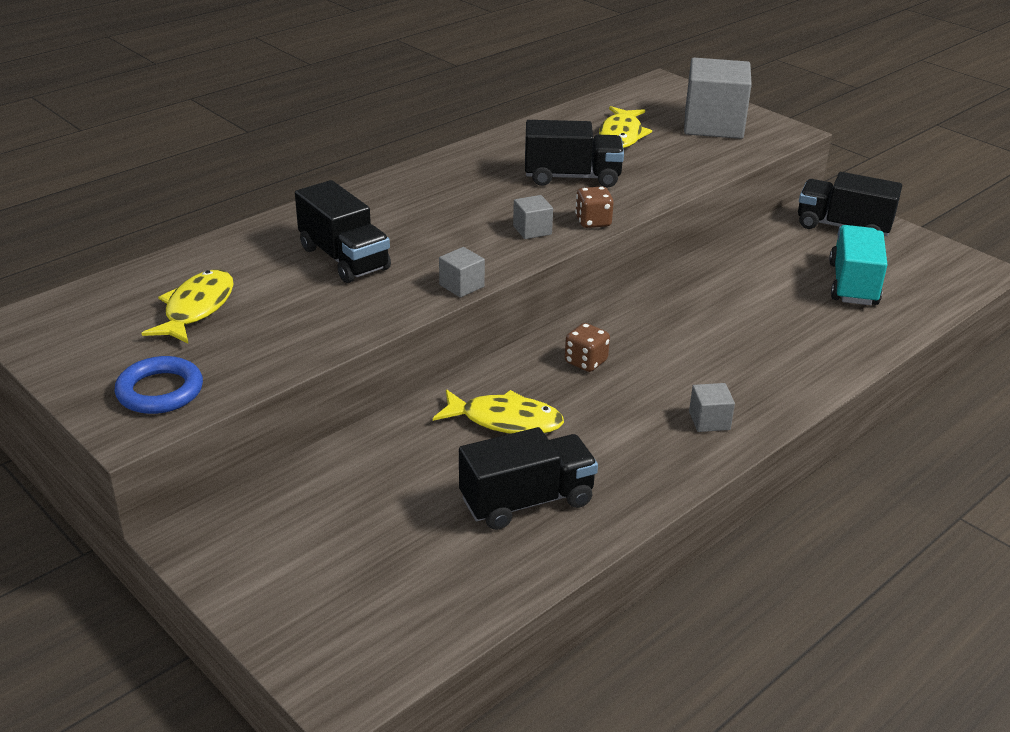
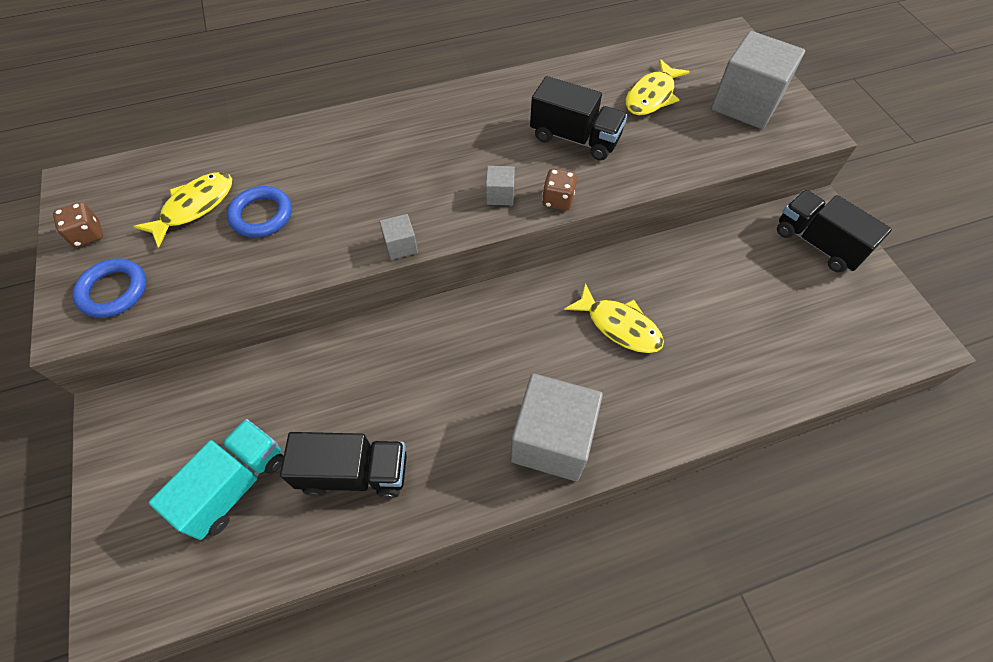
camera: 25 degrees right, 25 degrees up
(284, 297) = (261, 215): none -> blue ring
(344, 258) = (332, 184): black truck -> none
(505, 420) = (392, 377): yellow fish -> yellow fish (619, 326)
(585, 362) = (492, 333): brown dice -> brown dice (88, 235)
(709, 421) = (552, 440): grey cube -> grey cube, size x2.28
(853, 284) = (782, 319): turquoise truck -> turquoise truck (235, 485)

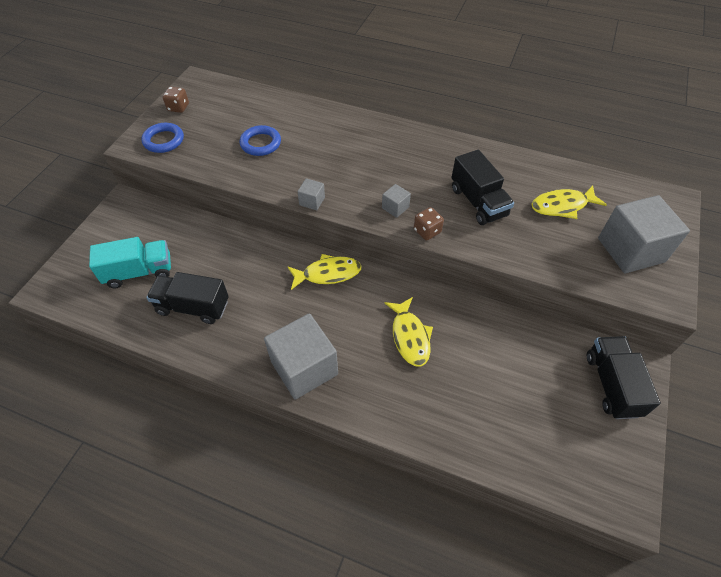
camera: 40 degrees right, 5 degrees down
(194, 207) = (235, 121): yellow fish -> yellow fish (328, 273)
(354, 473) = (193, 307): black truck -> black truck turned 150 degrees clockwise

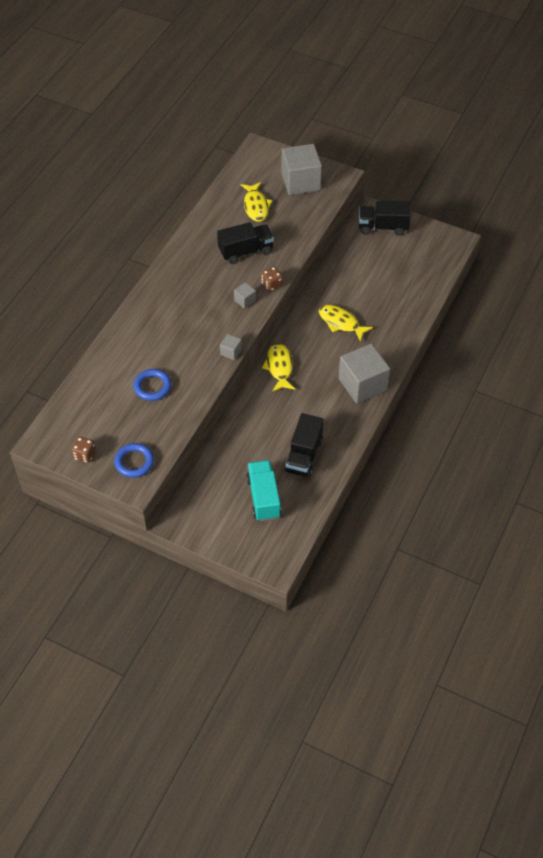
camera: 85 degrees left, 0 degrees up
(410, 336) = (341, 323): yellow fish -> yellow fish turned 135 degrees counterclockwise

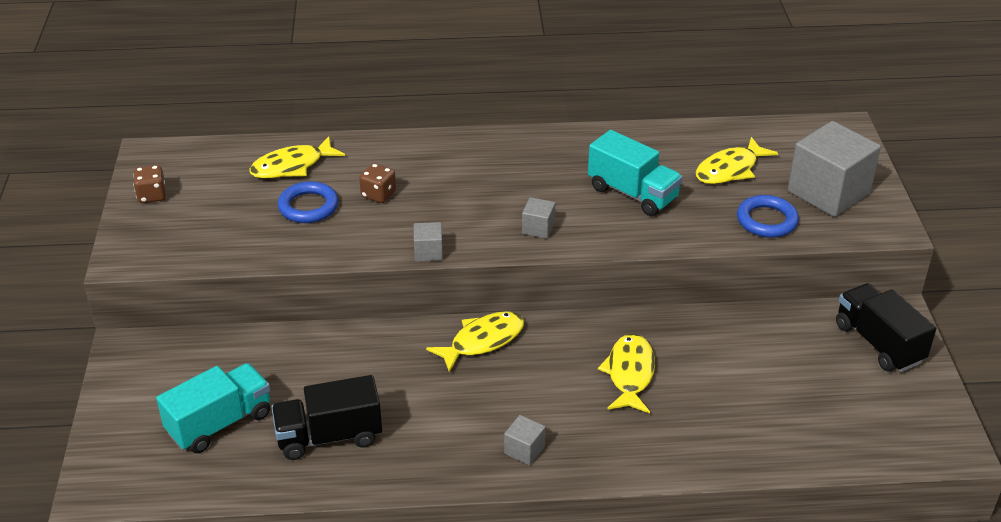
camera: 60 degrees right, 15 degrees down
(108, 380) = (292, 166): none -> yellow fish
(134, 462) = (164, 241): blue ring -> blue ring (766, 220)
(246, 251) = (632, 193): black truck -> turquoise truck
(271, 284) = (593, 242): brown dice -> brown dice (378, 194)
(362, 384) = (524, 450): grey cube -> grey cube, size x0.44

